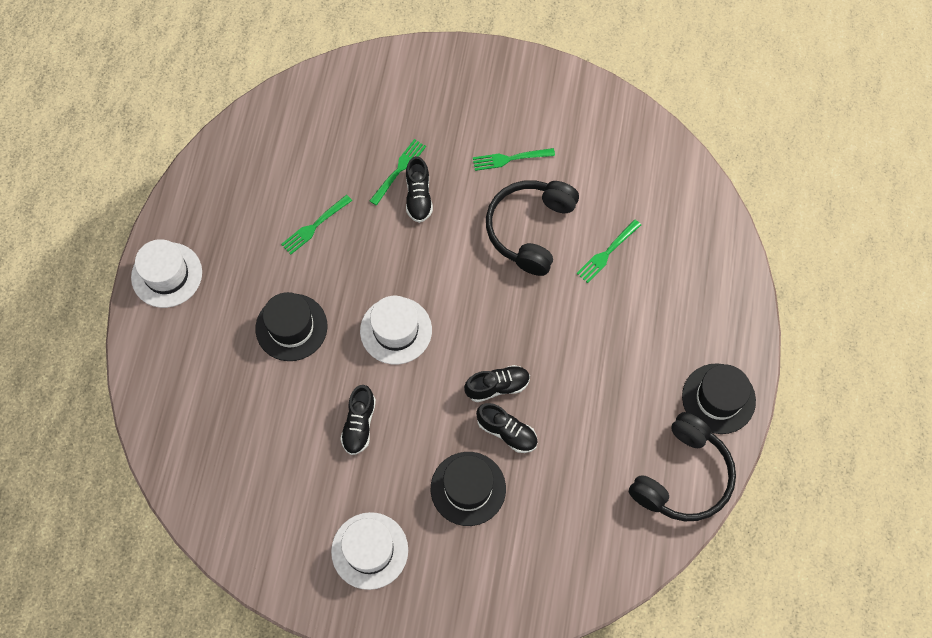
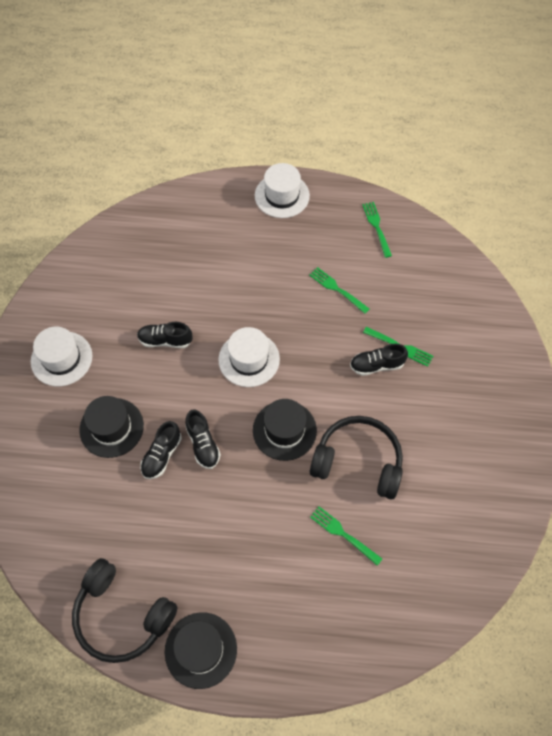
camera: 85 degrees right, 5 degrees down
(291, 327) = (245, 283): black hat -> black hat (284, 430)
(509, 159) = (428, 438): green fork -> green fork (376, 227)

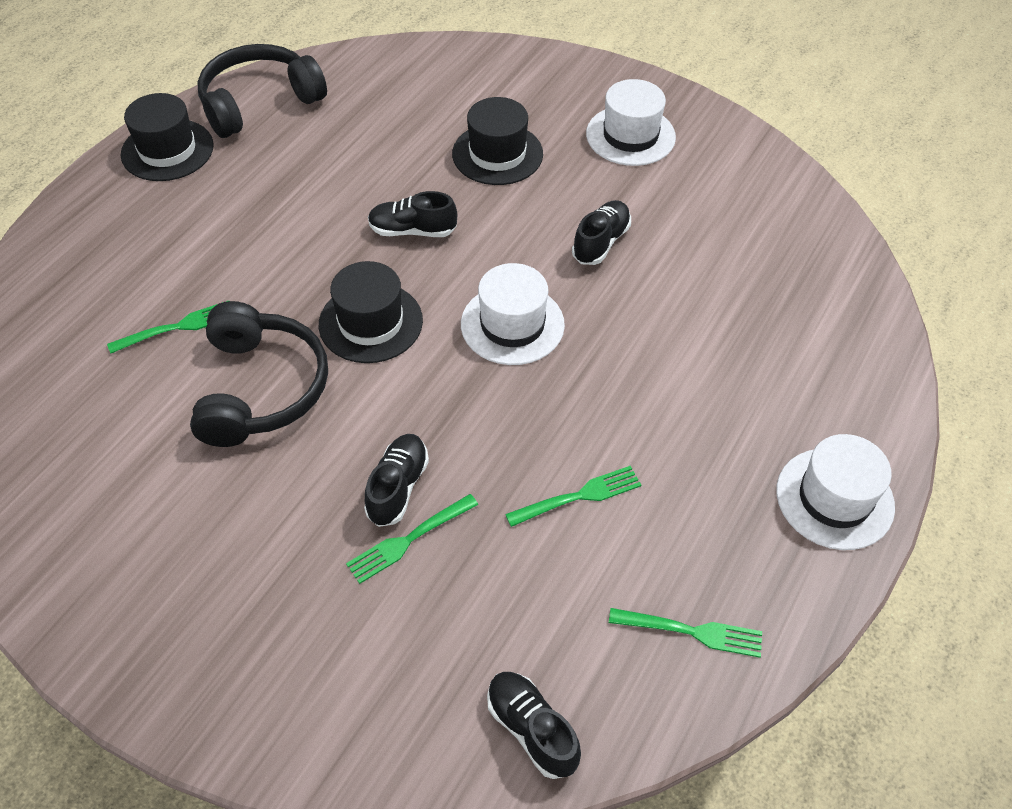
camera: 115 degrees right, 10 degrees down
(162, 455) = (426, 187): black shoe -> black shoe (532, 729)
(358, 462) = (260, 388): black headphones -> black headphones turned 45 degrees counterclockwise

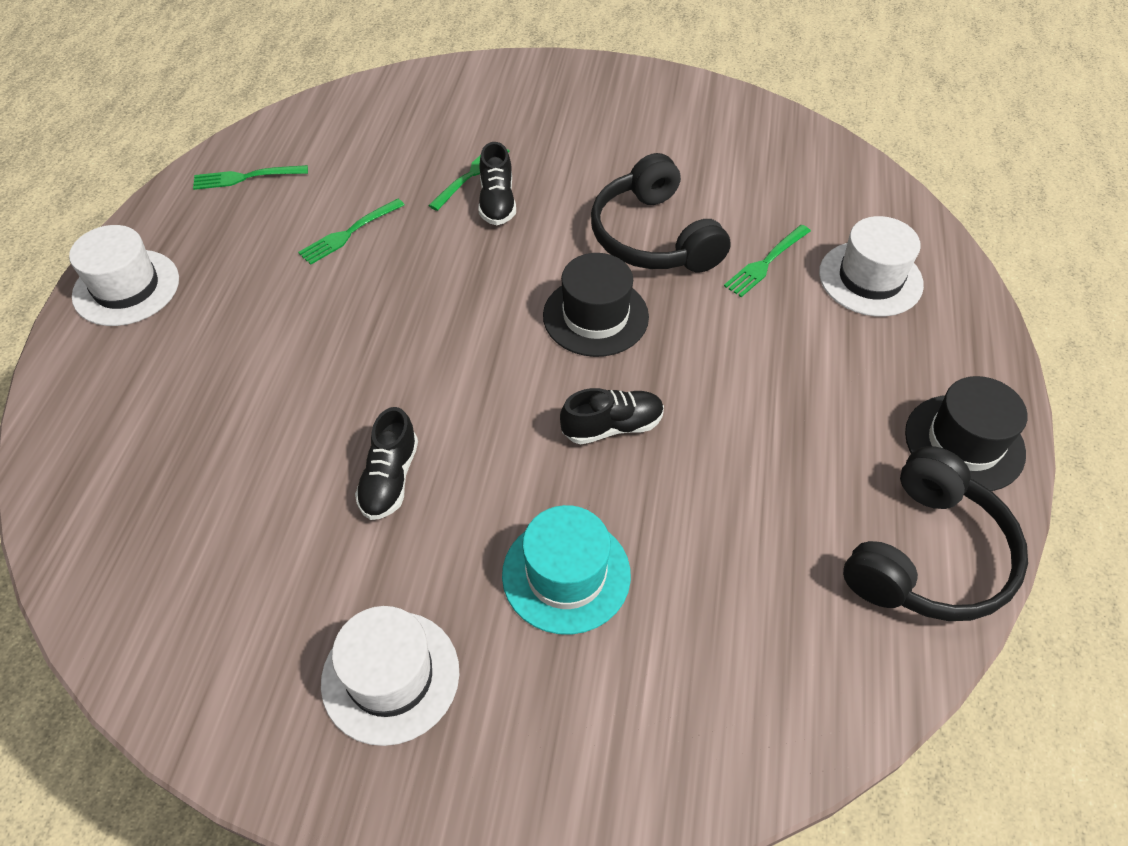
camera: 160 degrees right, 0 degrees up
(497, 154) = (566, 574): black hat -> turquoise hat
(512, 324) = (456, 354): white hat -> white hat (870, 278)
(532, 729) = (346, 109): black shoe -> none

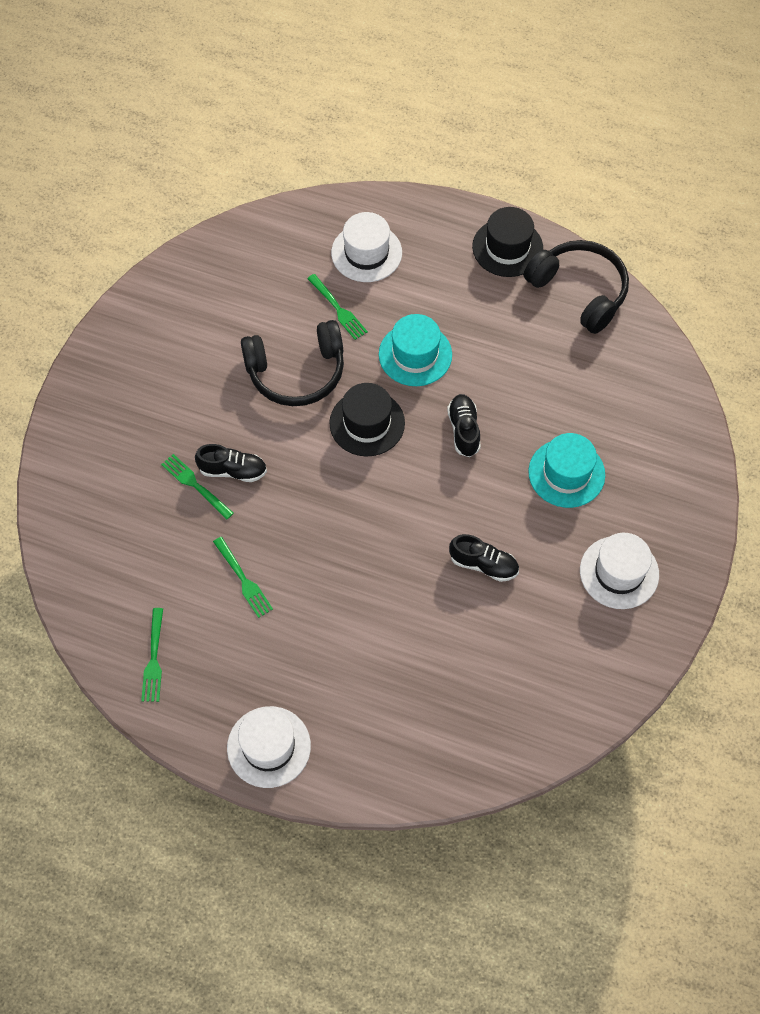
camera: 80 degrees left, 10 degrees up
(723, 353) = (415, 354): none -> turquoise hat

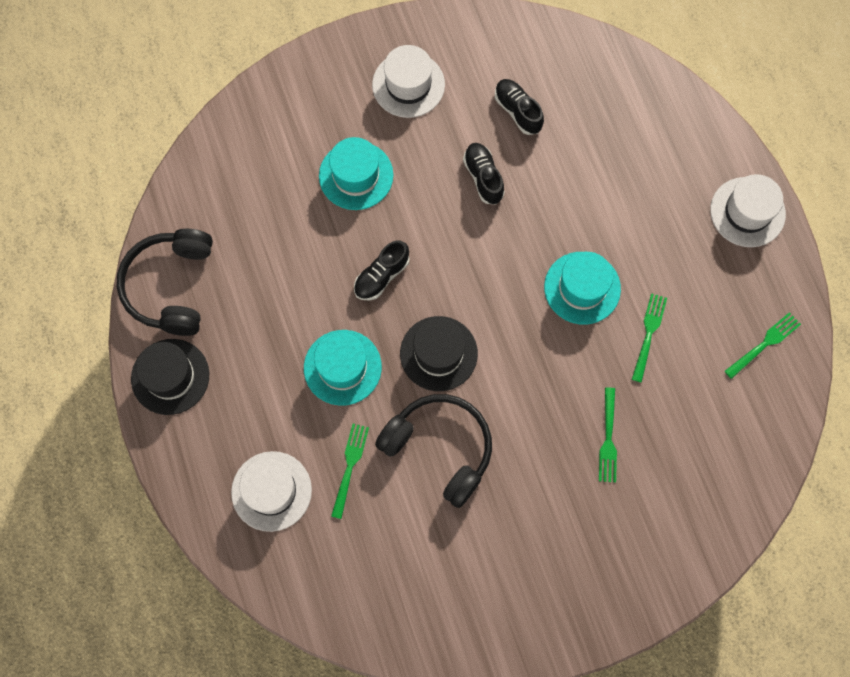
camera: 130 degrees left, 10 degrees up
(233, 470) = (570, 421): black shoe -> black shoe (518, 111)
(324, 562) = (582, 288): none -> turquoise hat

